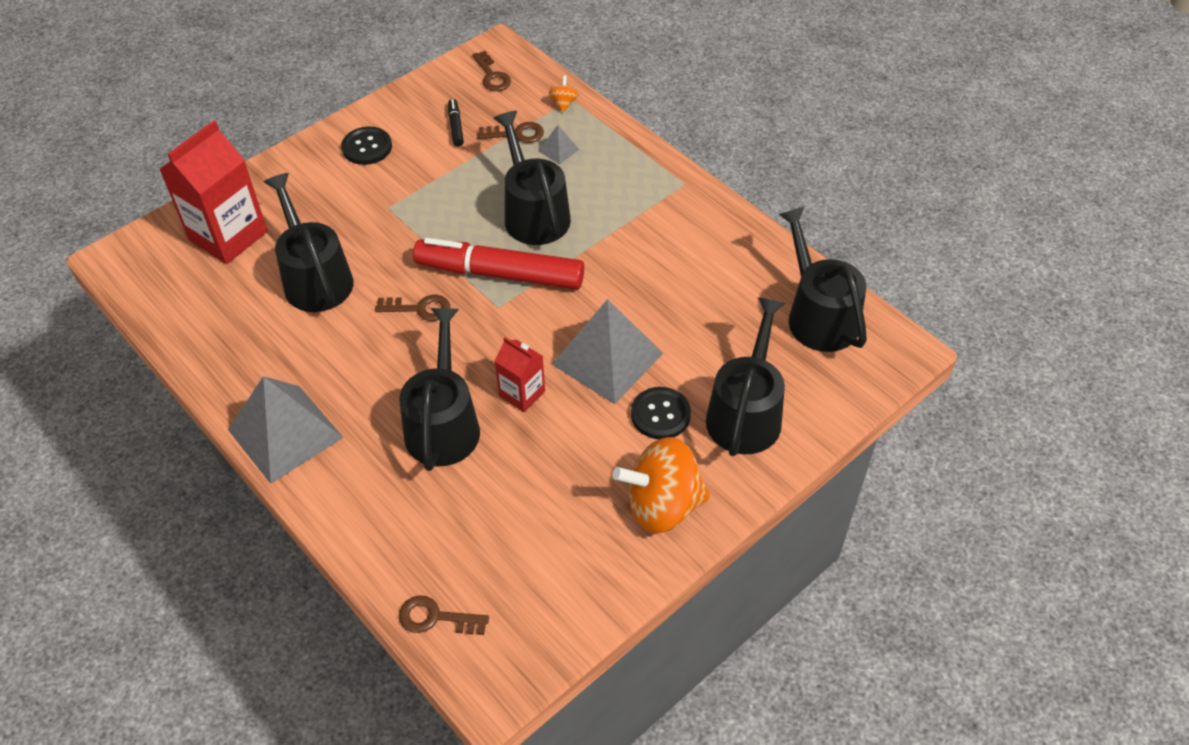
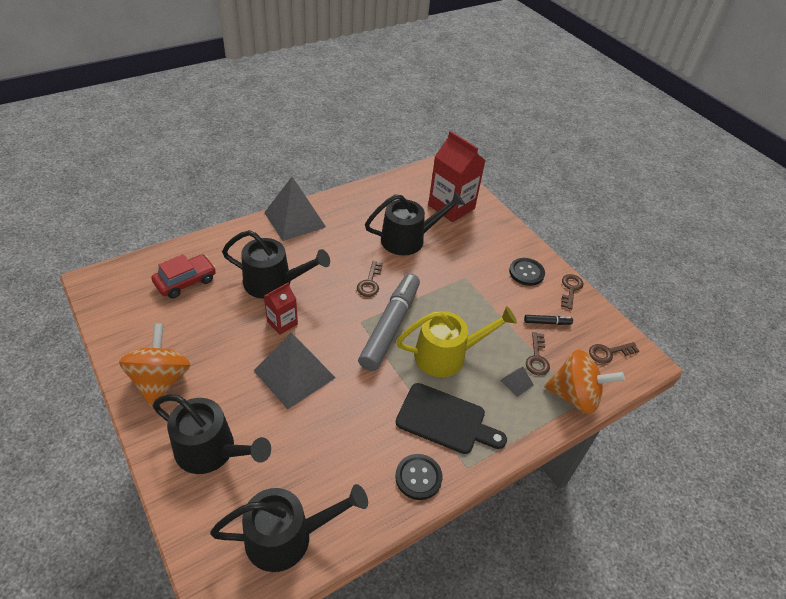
camera: 95 degrees right, 5 degrees down
(436, 617) = (147, 264): brown key -> brown key (570, 289)
(464, 544) = (185, 281): none -> red car
(500, 274) = (390, 326): red marker -> grey marker
(534, 213) = (447, 355): black watering can -> yellow watering can
(563, 103) = (574, 396): orange spinning top -> orange spinning top, size x2.46
(631, 206) = (445, 420): none -> black cutting board
(660, 414) = (233, 395): black button -> black button (418, 477)

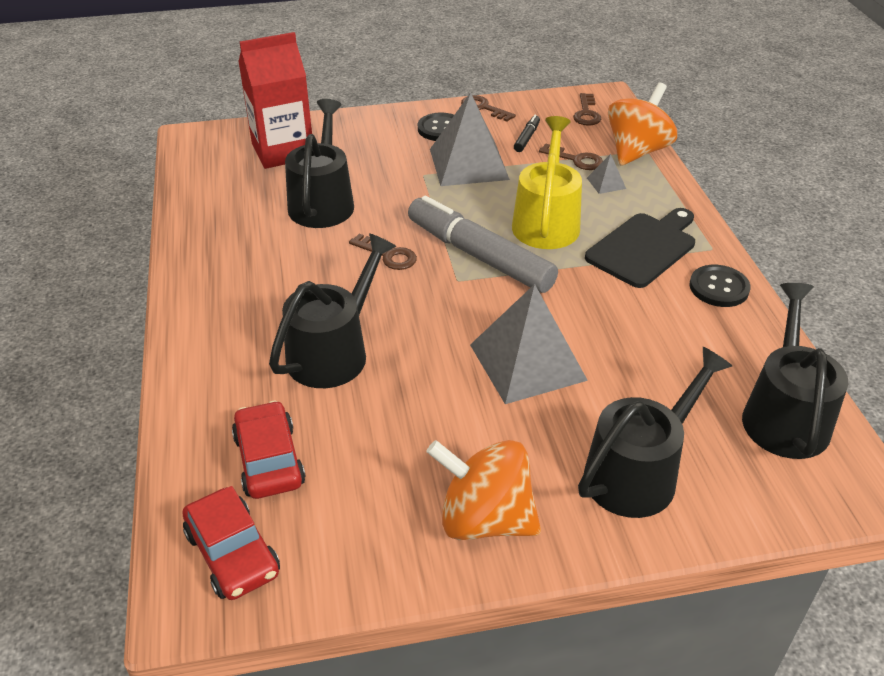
camera: 65 degrees left, 5 degrees down
(124, 287) = (233, 553): none -> red car
(282, 322) = (423, 357): red carton -> none
(295, 219) = (200, 303): grey pyramid -> grey pyramid (468, 164)

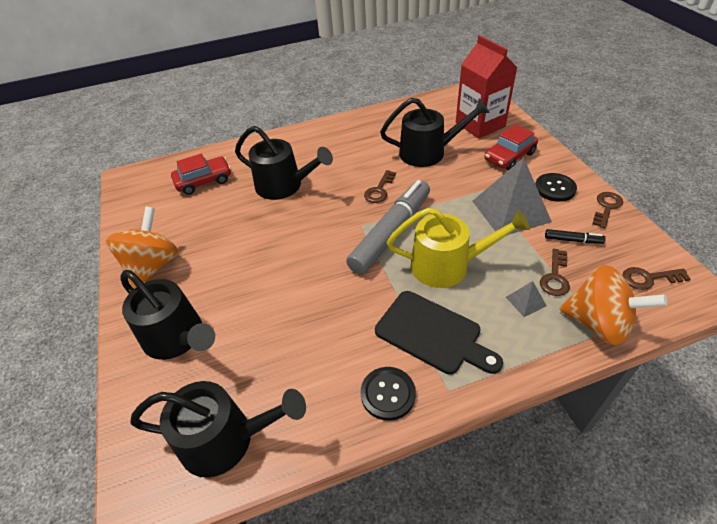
camera: 85 degrees right, 5 degrees up
(233, 553) = (149, 183): red car -> red car (509, 156)
(527, 362) = (280, 271): grey pyramid -> none

